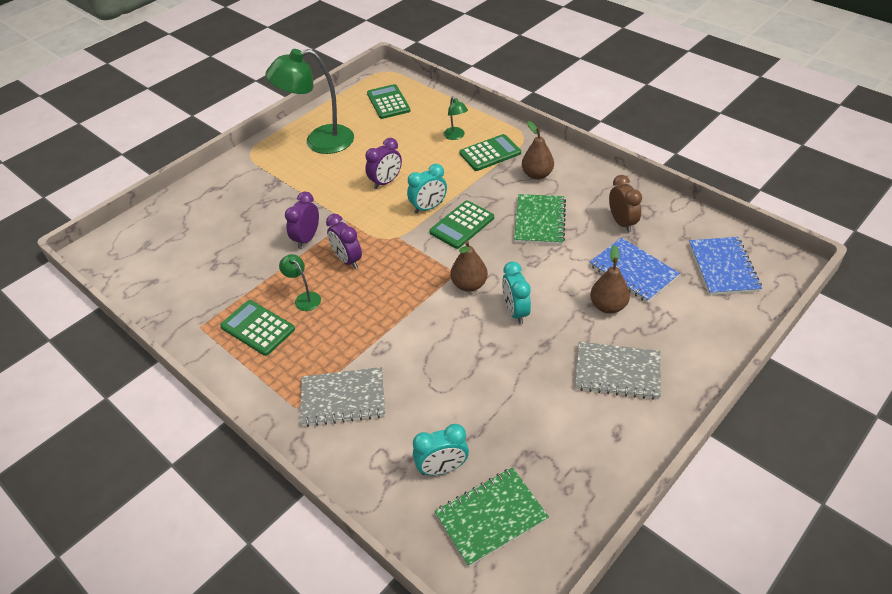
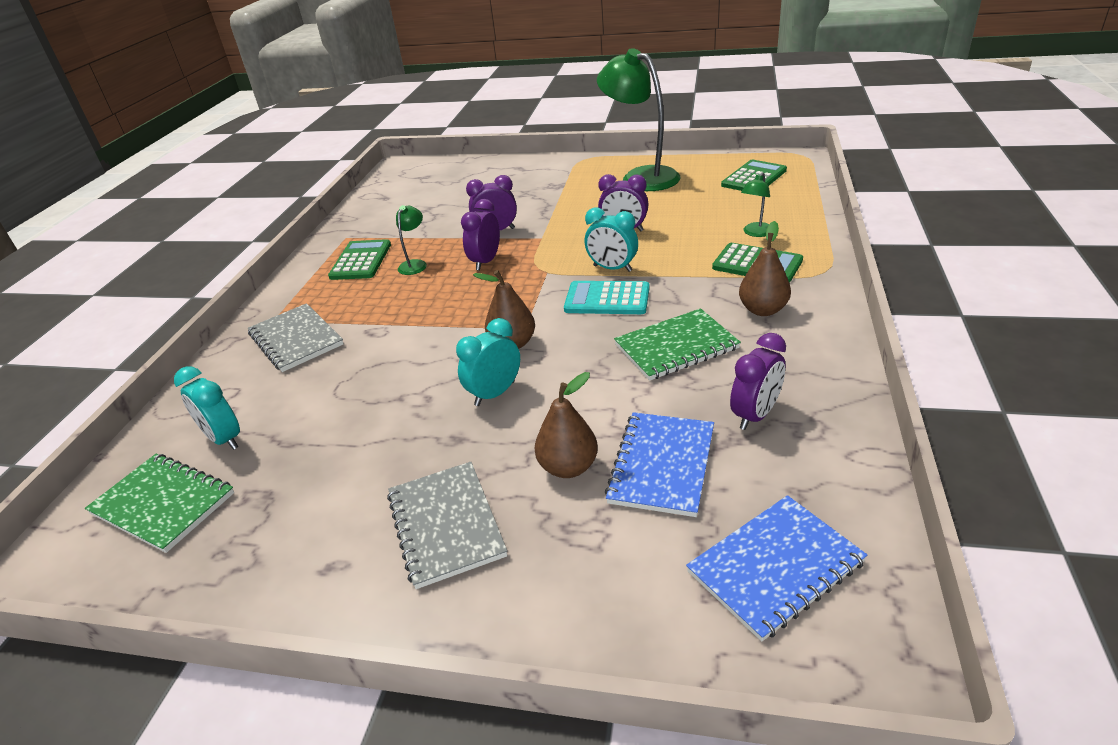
camera: 60 degrees right, 10 degrees down
(462, 225) = (607, 299): green calculator -> turquoise calculator
(621, 222) = (755, 415): brown clock -> purple clock

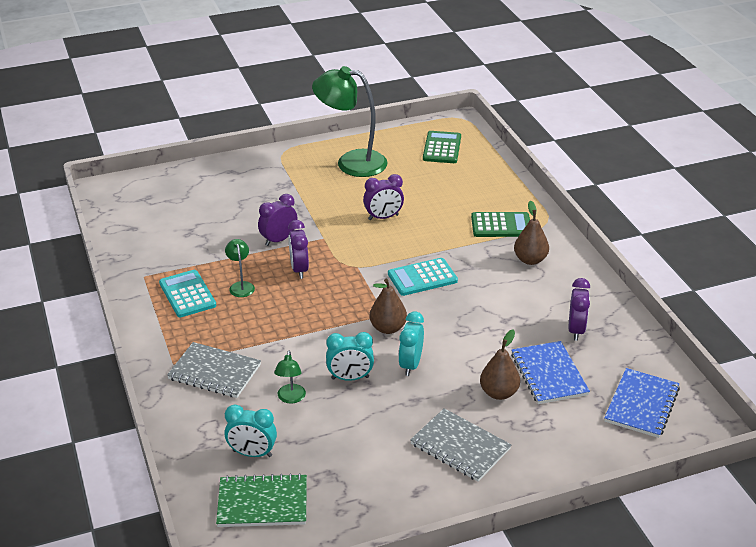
camera: 35 degrees left, 0 degrees up
(361, 261) = (187, 294): green calculator -> turquoise calculator
(612, 268) = (404, 252): turquoise clock -> turquoise clock (350, 378)
(676, 346) = (497, 300): green notebook -> none
(755, 233) = (481, 199): green lamp -> green lamp (290, 398)

